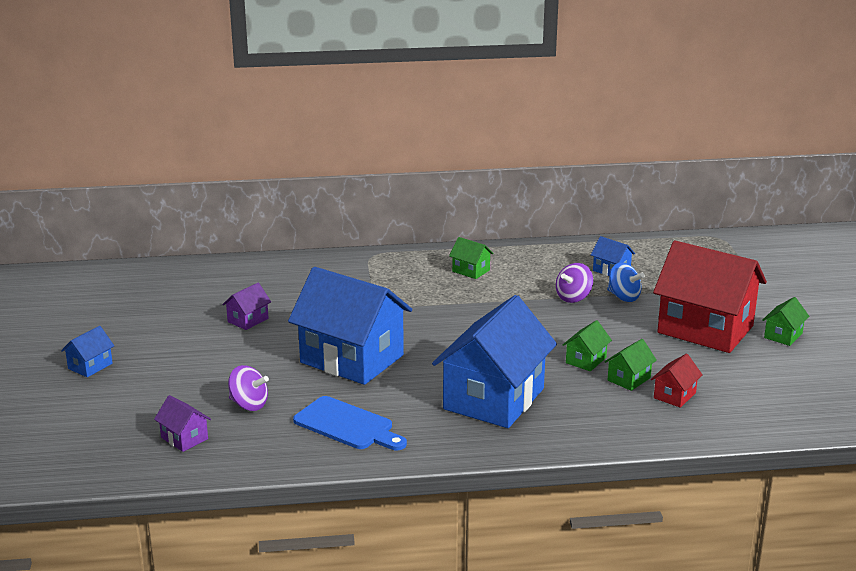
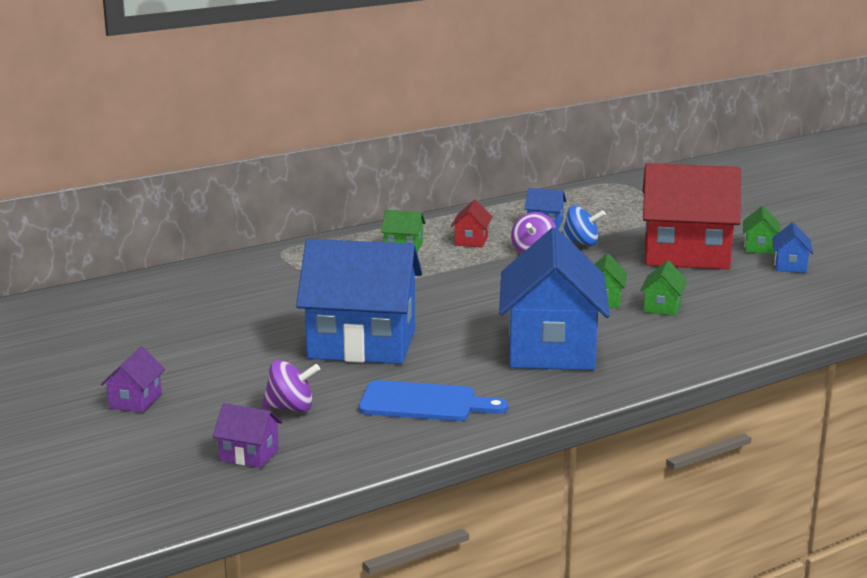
camera: 25 degrees left, 5 degrees down
(90, 366) = (50, 412): blue house -> blue house (790, 265)
(248, 320) = (201, 332): purple house -> purple house (135, 401)
(674, 395) = (719, 311): red house -> red house (471, 241)

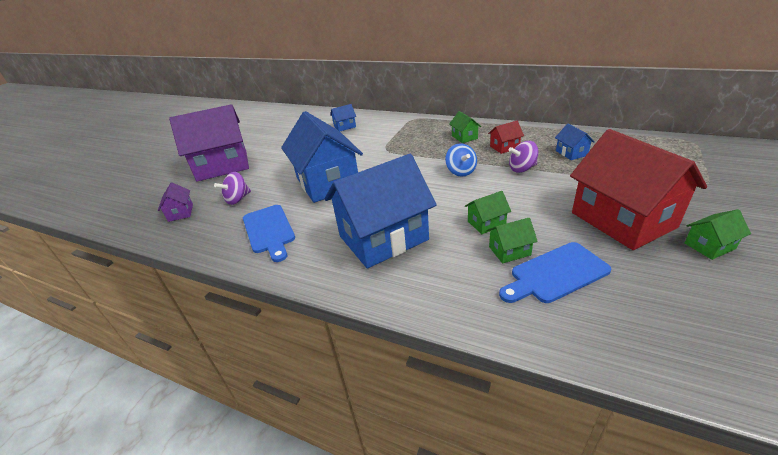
camera: 60 degrees right, 15 degrees up
(135, 401) = (222, 166): purple house -> purple house, size x2.41
(291, 408) = (238, 199): purple spinning top -> purple spinning top turned 75 degrees clockwise
(581, 243) = (565, 176): blue spinning top -> blue spinning top (460, 171)
(718, 303) = (556, 274): none -> blue cutting board
(790, 265) = (704, 279): blue house -> blue house (345, 126)

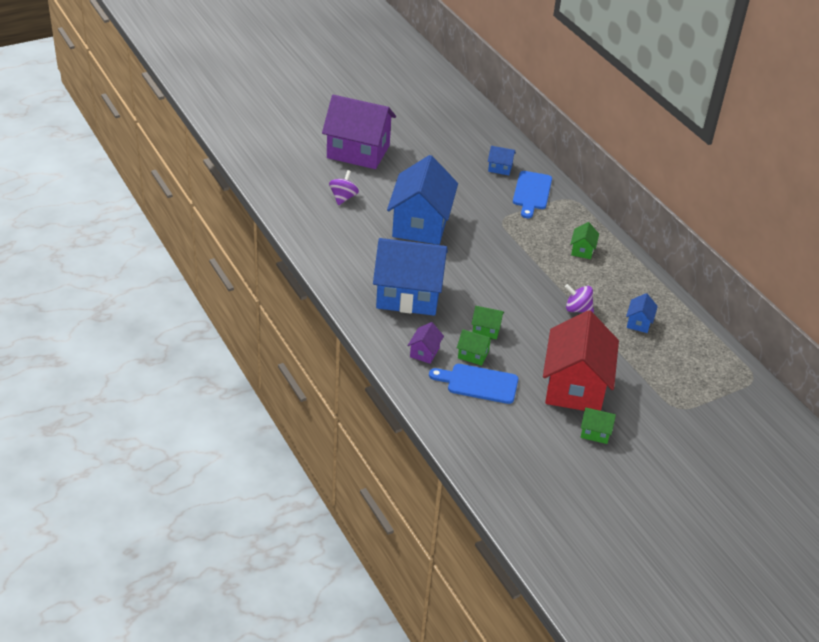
camera: 30 degrees right, 5 degrees up
(180, 212) = (296, 185): purple house -> purple house (424, 352)
(238, 199) = (343, 198): purple spinning top -> purple spinning top turned 120 degrees clockwise
(269, 230) = (342, 241): blue cutting board -> blue cutting board (532, 193)
(460, 171) = (529, 281): blue spinning top -> none
(504, 147) = (597, 282): red house -> none

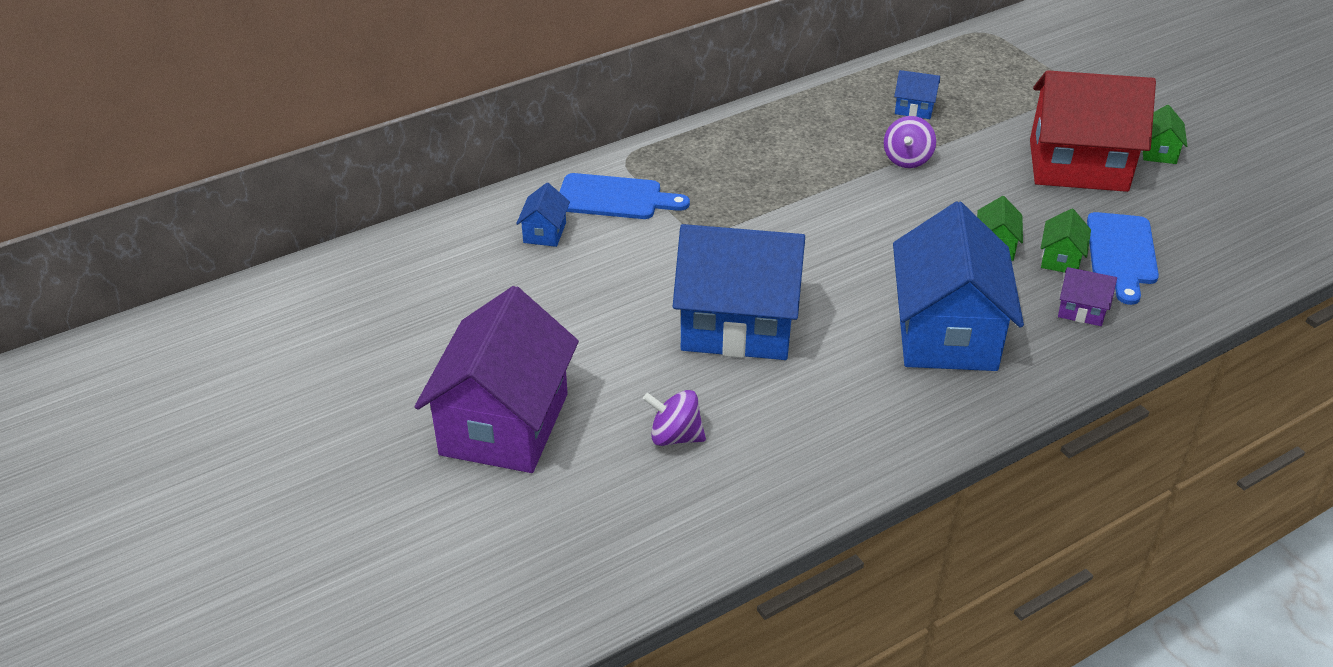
camera: 90 degrees left, 0 degrees up
(582, 250) = (761, 151): green house -> none

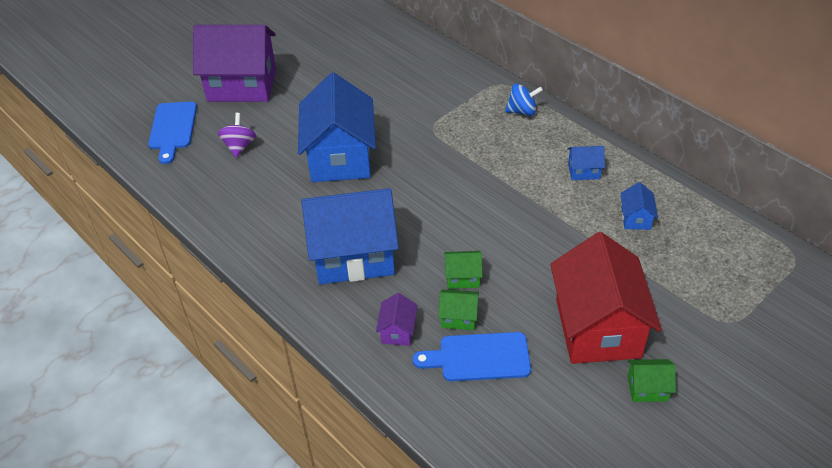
camera: 80 degrees right, 5 degrees up
(544, 232) = (409, 66): blue house -> blue house (584, 171)
(615, 198) = (454, 87): blue cutting board -> blue cutting board (173, 129)
(694, 150) = (522, 111): none -> blue spinning top
(907, 159) = (559, 220): purple spinning top -> none

